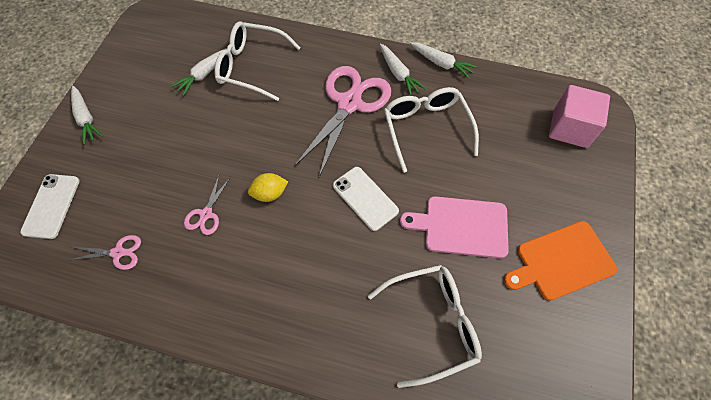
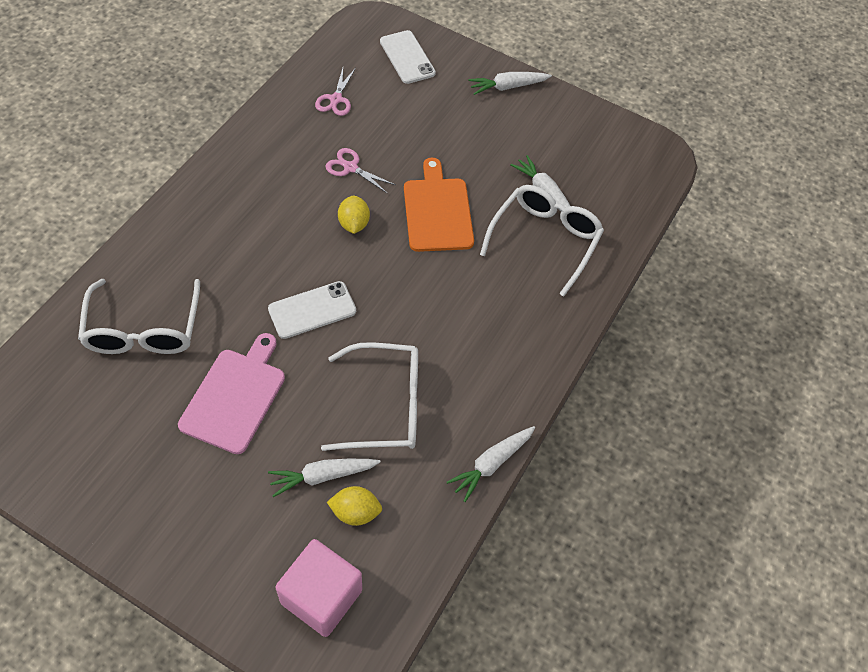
camera: 100 degrees right, 5 degrees down
(51, 206) = (407, 57): white phone -> white phone turned 45 degrees clockwise
(349, 103) = (454, 330): pink scissors -> none
(398, 74) = (487, 402): white carrot -> white carrot (322, 476)
(509, 125) = (355, 512): none -> yellow lemon
(561, 261) = (144, 488): orange cutting board -> orange cutting board (437, 211)

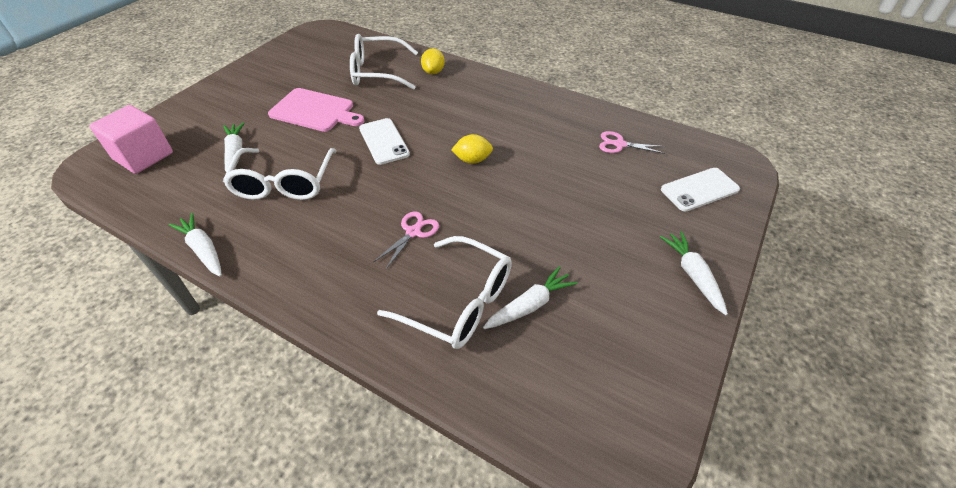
camera: 95 degrees right, 10 degrees down
(350, 167) = (537, 156): pink scissors -> pink scissors (413, 232)
(355, 512) = (198, 170): yellow lemon -> yellow lemon (433, 72)
(437, 211) = (492, 213): orange cutting board -> none

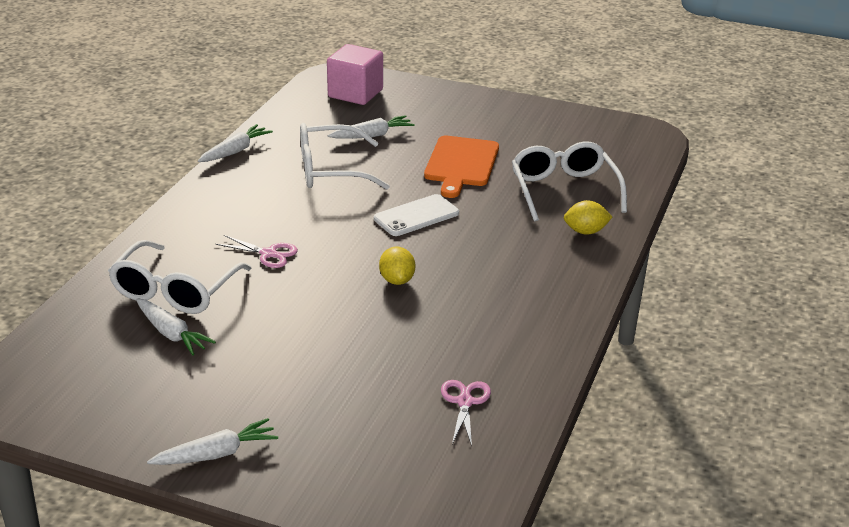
camera: 80 degrees right, 15 degrees down
(315, 111) = (461, 164): pink cutting board -> orange cutting board
(699, 189) = (378, 475): white phone -> none

